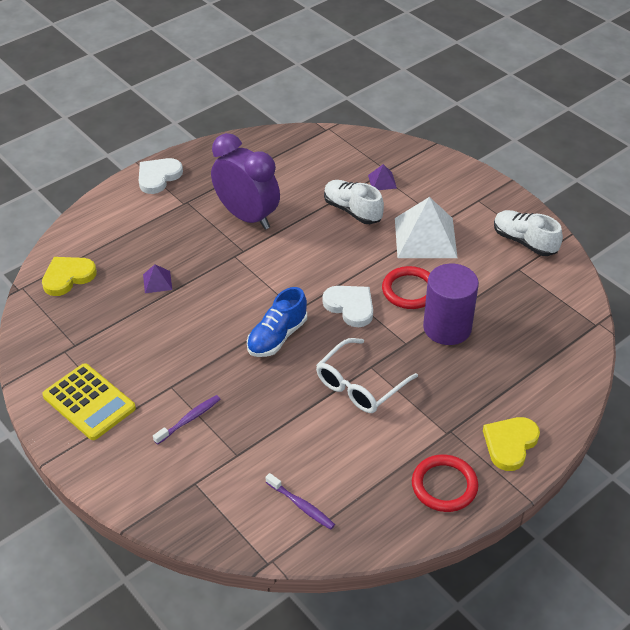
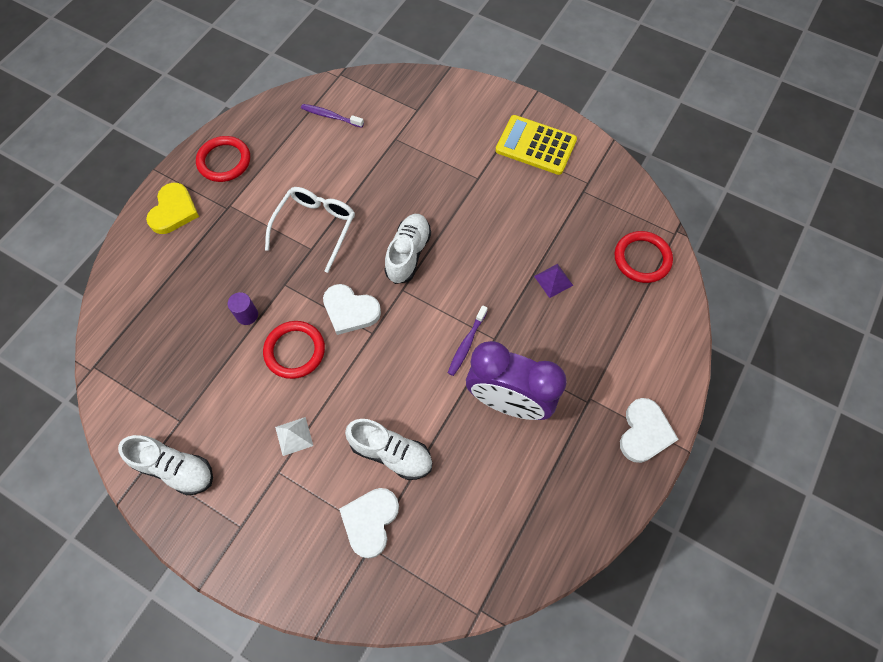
camera: 160 degrees right, 20 degrees up
(68, 277) = (642, 259): yellow heart -> red ring
(189, 419) = (447, 155): purple toothbrush -> purple toothbrush (466, 343)
(277, 337) = (408, 254): blue shoe -> white shoe
(382, 181) = (370, 521): purple pyramid -> white heart
(425, 237) = (294, 436): white pyramid -> white pyramid, size x0.44
(447, 327) = (247, 315): purple cylinder -> purple cylinder, size x0.44

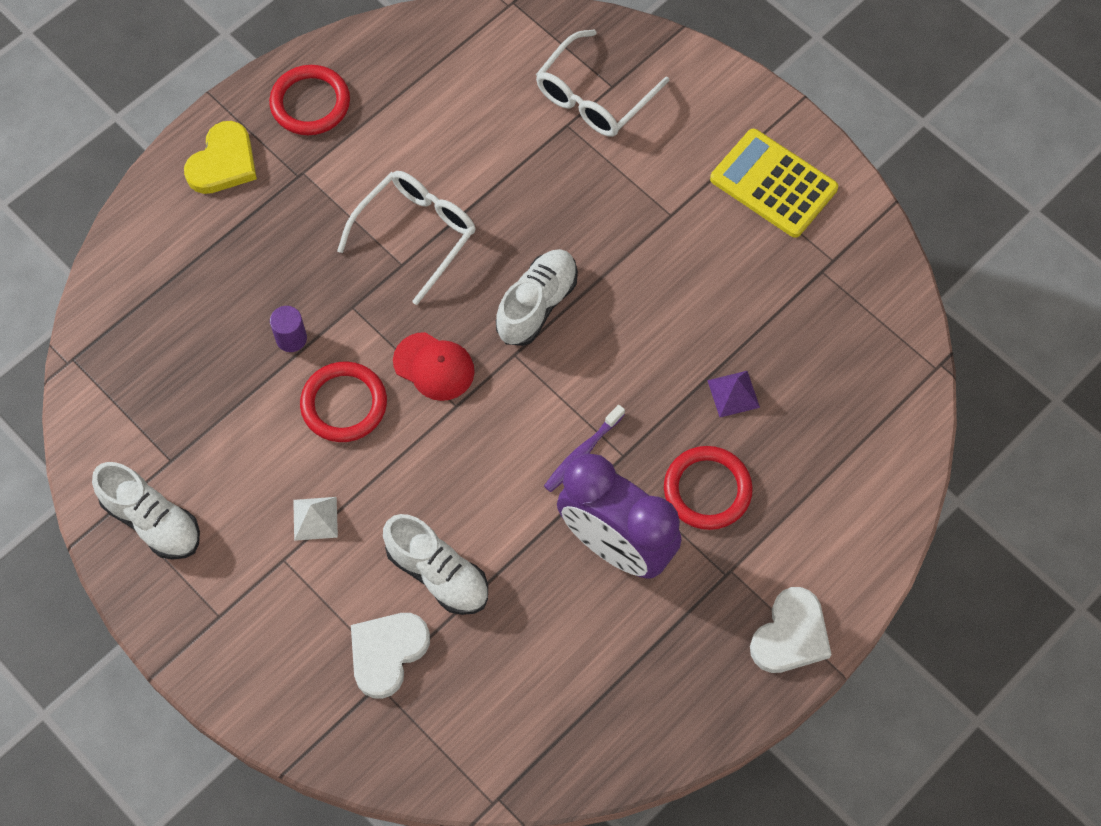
camera: 15 degrees right, 0 degrees up
(331, 116) = (481, 68): purple toothbrush -> none
(350, 310) = (434, 366): white heart -> red cap
(407, 118) = (594, 96): none -> white glasses
(642, 259) = (873, 393): red ring -> red ring (707, 490)

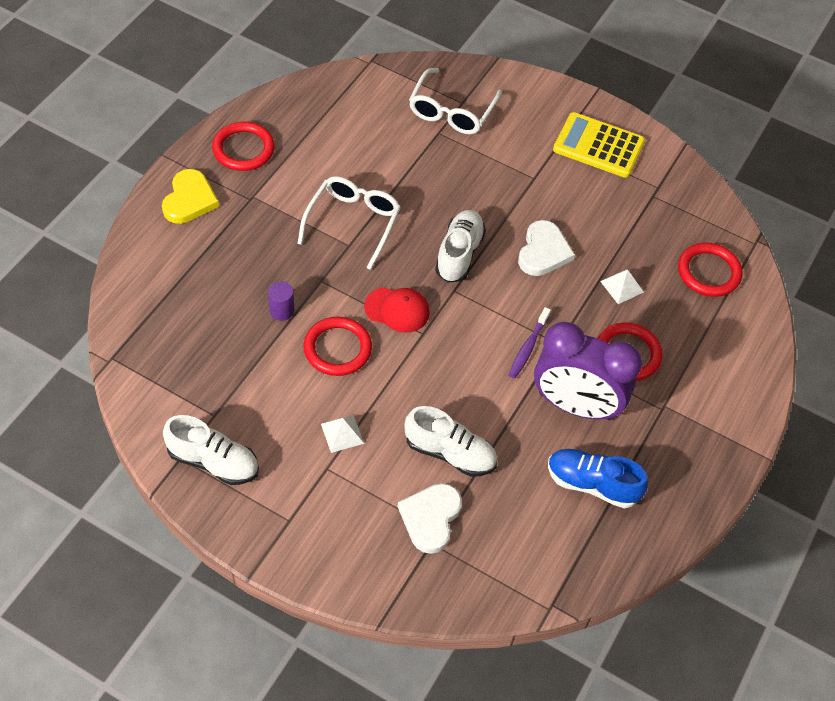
camera: 20 degrees left, 10 degrees down
(601, 655) = (592, 484): none -> blue shoe
(733, 393) = (622, 286): purple pyramid -> white pyramid
(790, 635) = (723, 440): white heart -> white heart (543, 251)
(857, 397) = (708, 272): none -> red ring

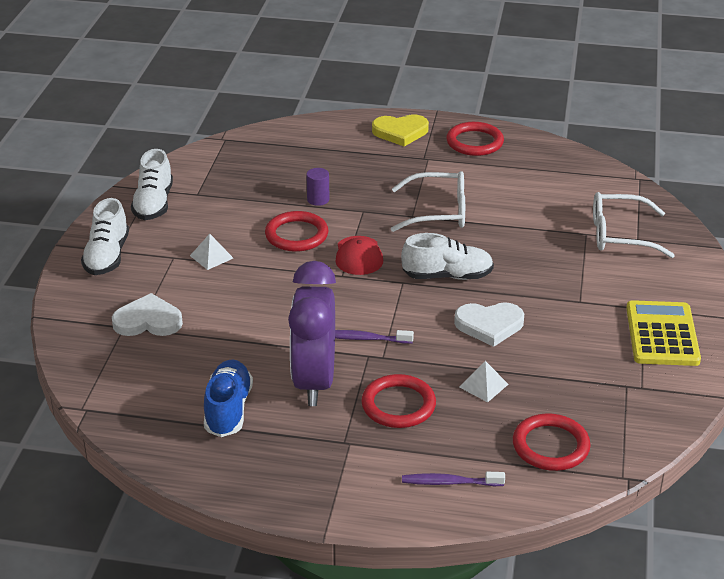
camera: 75 degrees right, 20 degrees down
(450, 453) = (220, 317): white shoe -> white shoe (107, 256)
(732, 353) = (450, 482): none -> purple toothbrush

